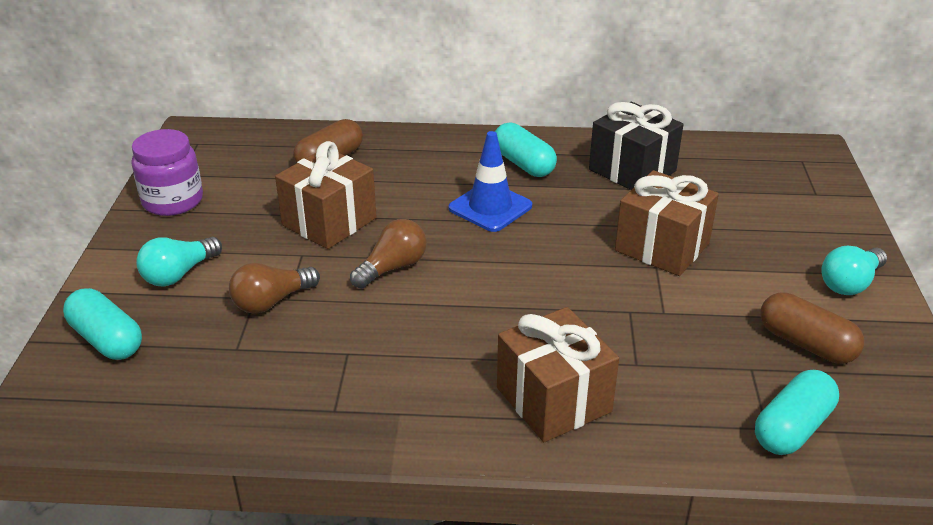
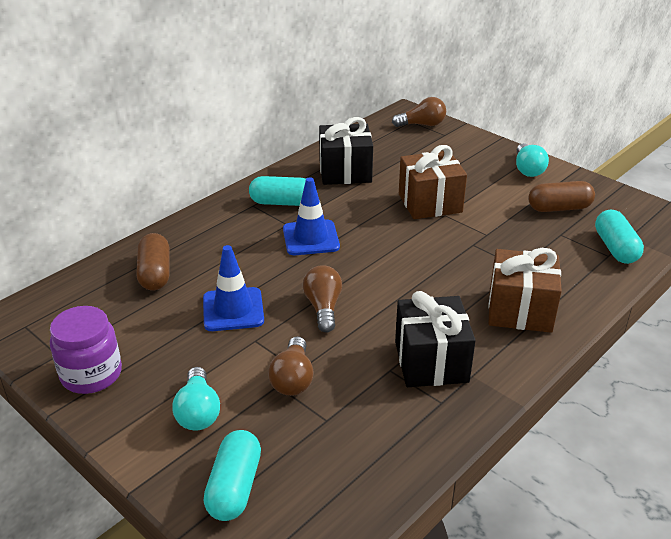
camera: 50 degrees left, 0 degrees up
(107, 340) = (234, 487): turquoise capsule -> turquoise capsule turned 75 degrees counterclockwise
(329, 222) = (233, 310): brown gift -> blue traffic cone
(389, 374) = (431, 362): none -> black gift
(807, 170) = (422, 125): none -> brown light bulb

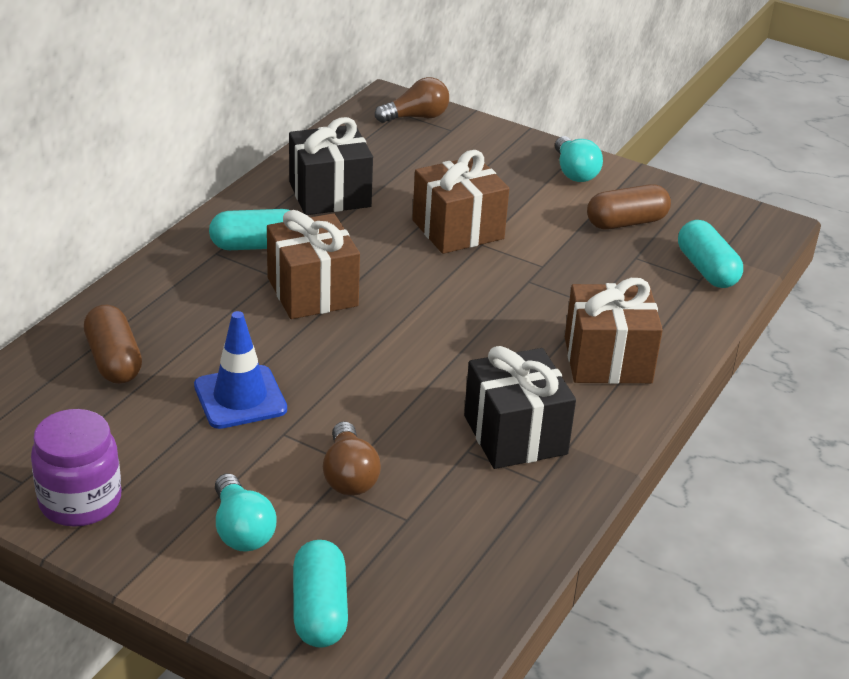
camera: 15 degrees left, 0 degrees up
(311, 238) = (312, 292): blue traffic cone -> brown gift
(323, 308) = (359, 382): brown light bulb -> none

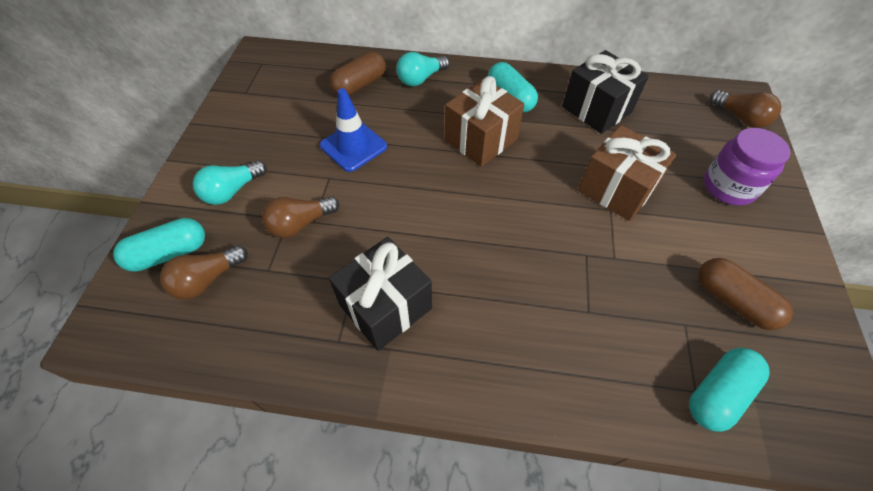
camera: 70 degrees right, 20 degrees up
(80, 501) = (236, 118): purple jar -> purple jar (728, 187)
(389, 577) = (207, 280): none -> brown light bulb
(574, 172) = (772, 238): turquoise light bulb -> turquoise light bulb (421, 79)
(607, 360) = (517, 345): brown gift -> none

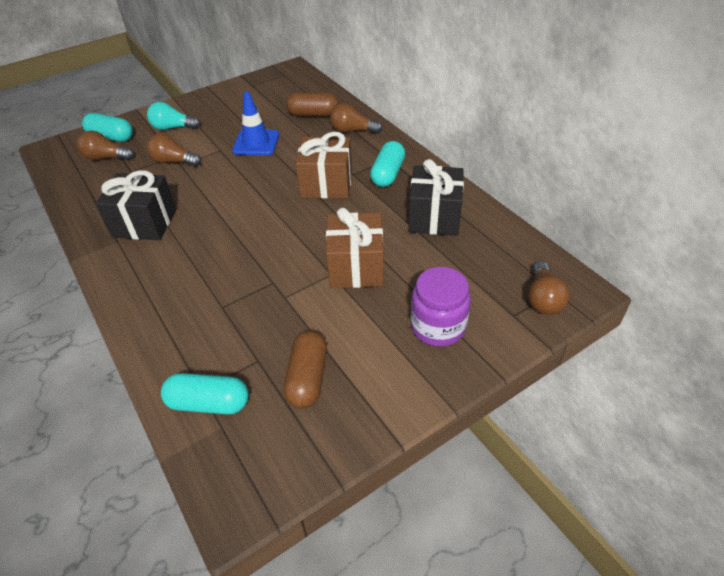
camera: 50 degrees right, 10 degrees down
(421, 79) = (353, 131): turquoise light bulb -> brown light bulb

